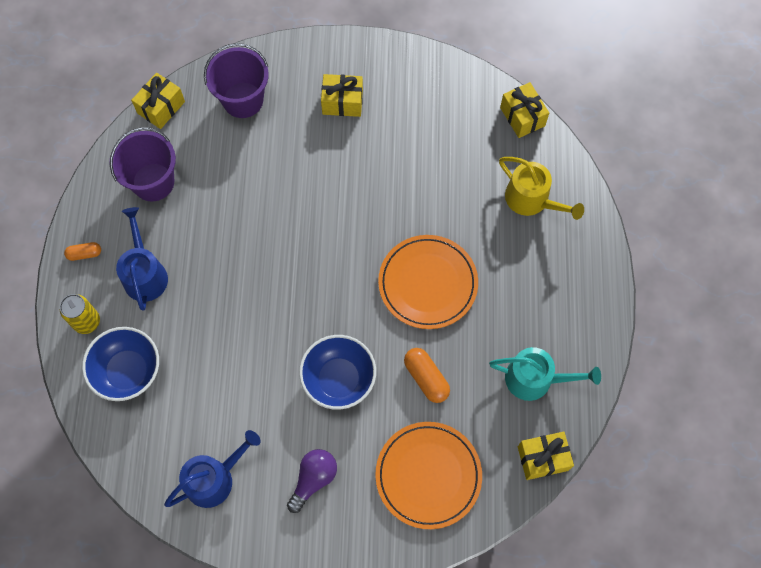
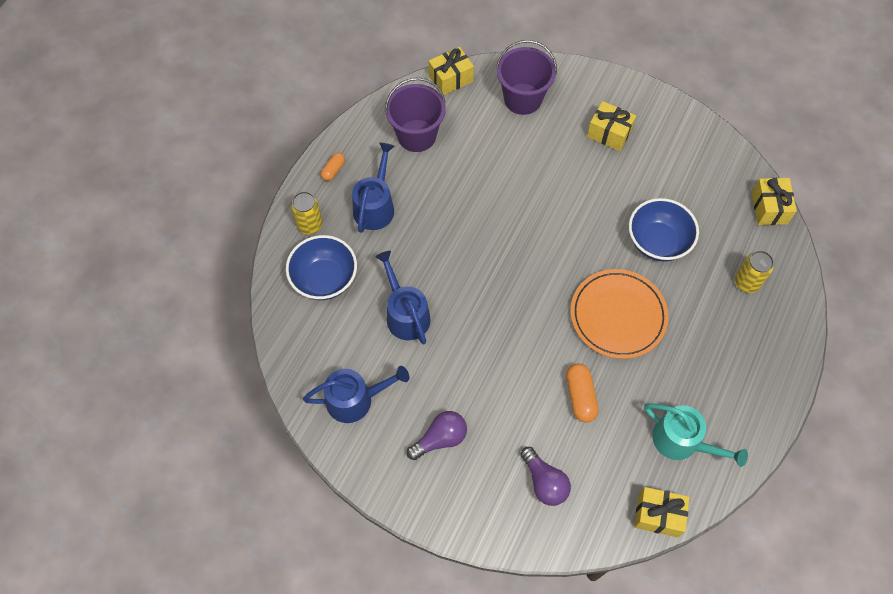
camera: 25 degrees right, 5 degrees down
(84, 254) = (333, 170): orange capsule -> orange capsule turned 75 degrees counterclockwise
(225, 371) = (405, 314): none -> blue watering can
(339, 379) = (501, 363): blue bowl -> blue bowl (657, 242)
(428, 475) = (544, 482): orange plate -> purple light bulb
(531, 199) = (746, 282): yellow watering can -> yellow can

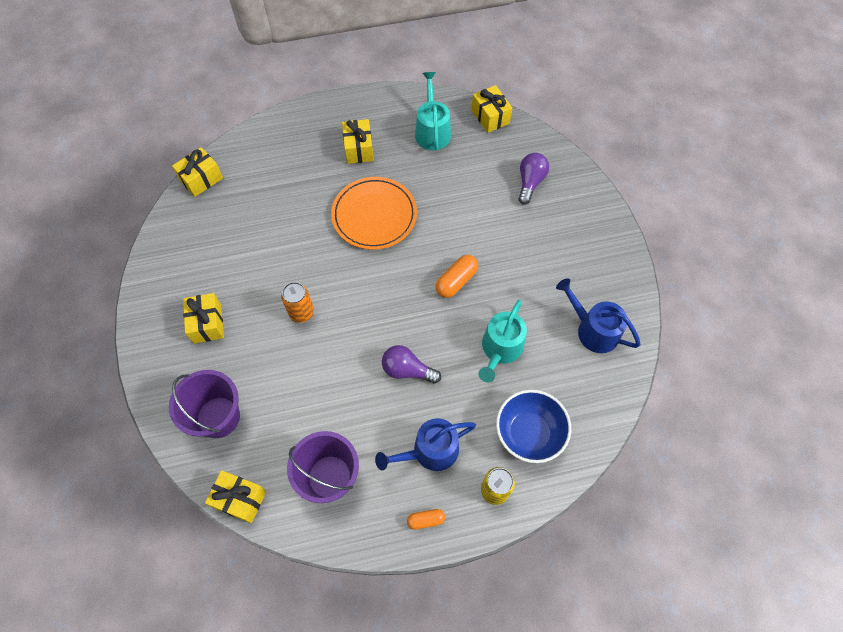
camera: 130 degrees left, 0 degrees up
(405, 314) = (500, 349): blue watering can -> turquoise watering can
(440, 439) = (564, 257): purple light bulb -> purple light bulb (407, 370)
(564, 199) = (301, 312): none -> orange can
(580, 396) = (455, 199): orange capsule -> orange capsule (456, 281)
(657, 242) = (290, 228): blue bowl -> none
(709, 357) = (358, 149): none -> yellow gift
(746, 282) = (280, 159): yellow can -> none

